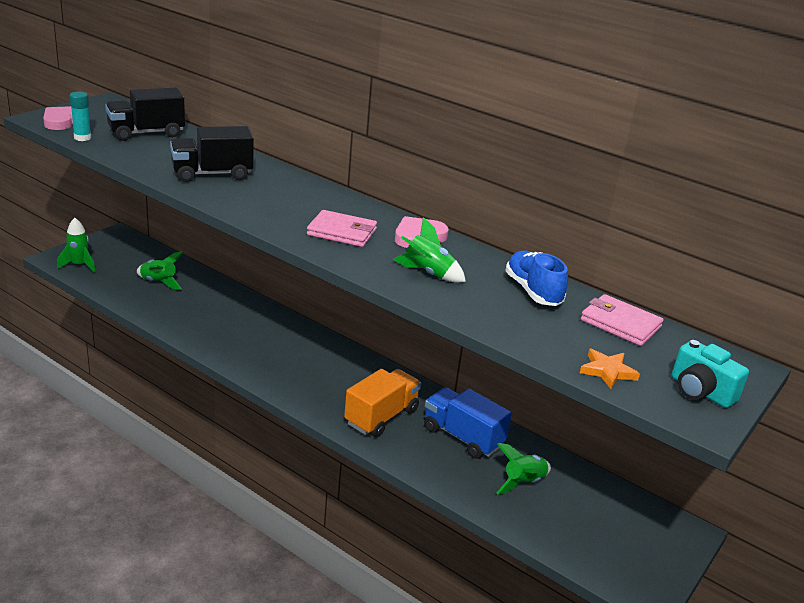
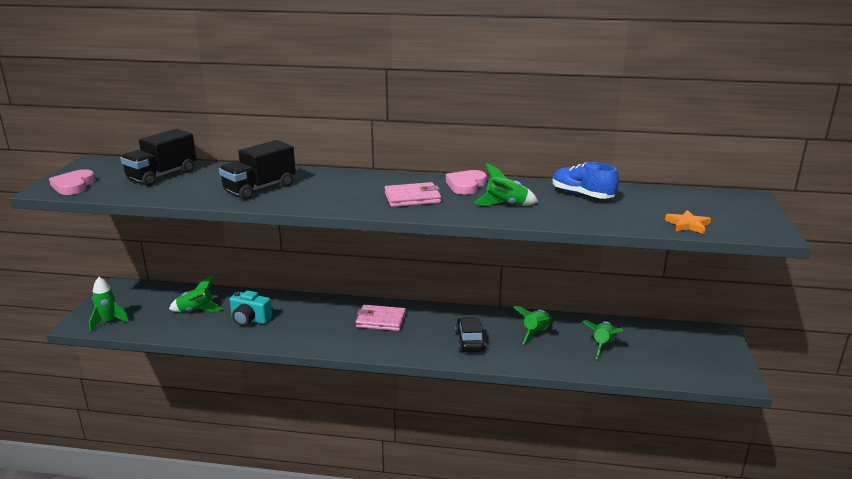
camera: 25 degrees left, 5 degrees down
(82, 138) = (110, 193): turquoise glue stick -> none
(381, 417) = (469, 341): orange truck -> black car
(462, 437) = (536, 333): blue truck -> green rocket
(620, 324) = (655, 196): pink wallet -> pink wallet (381, 320)
(700, 391) = (747, 218): turquoise camera -> turquoise camera (250, 319)

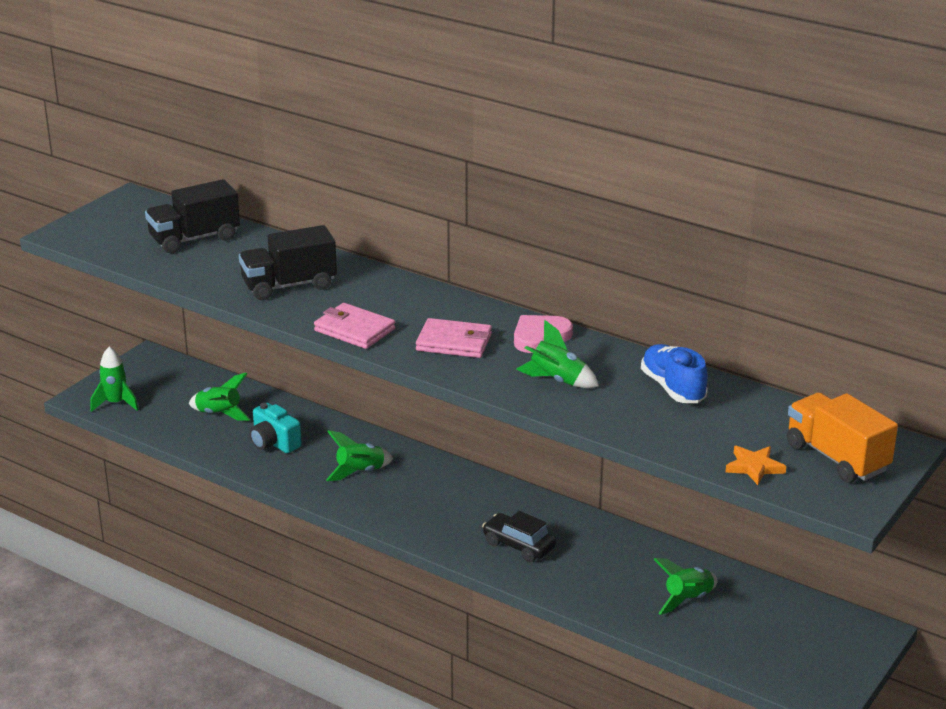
camera: 25 degrees right, 5 degrees up
(73, 185) = (92, 234): pink heart -> none
(381, 320) = (429, 486): pink wallet -> pink wallet (354, 330)
(469, 341) = (519, 545): black car -> black car turned 75 degrees counterclockwise
(536, 333) = (615, 558): green rocket -> green rocket (360, 472)
(725, 210) = (836, 458): none -> orange truck

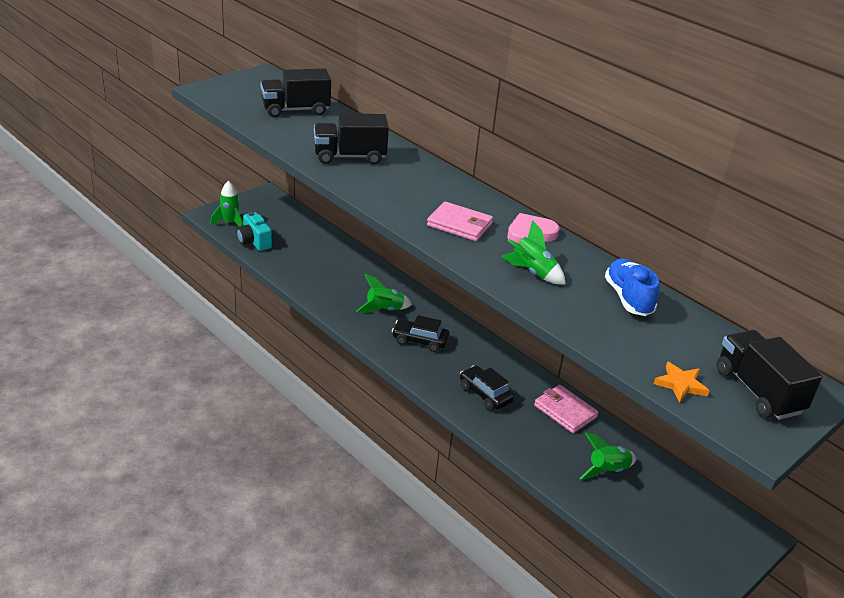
camera: 10 degrees right, 5 degrees up
(219, 414) = (299, 245): green rocket -> none
(274, 443) = (329, 274): turquoise camera -> turquoise camera (254, 241)
(354, 330) = (385, 200): pink wallet -> pink wallet (565, 411)
(418, 500) = (420, 341): none -> black car
(836, 458) = (758, 391): orange truck -> black truck

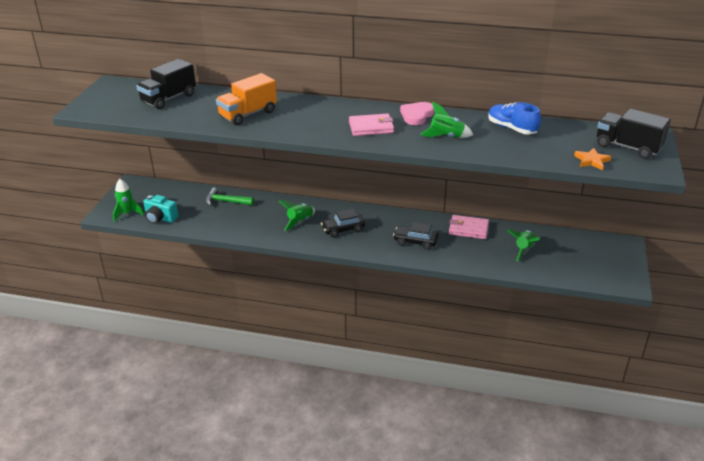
camera: 30 degrees left, 0 degrees up
(333, 253) = (226, 201): none -> green hammer
(349, 157) = (248, 114): black truck -> orange truck

